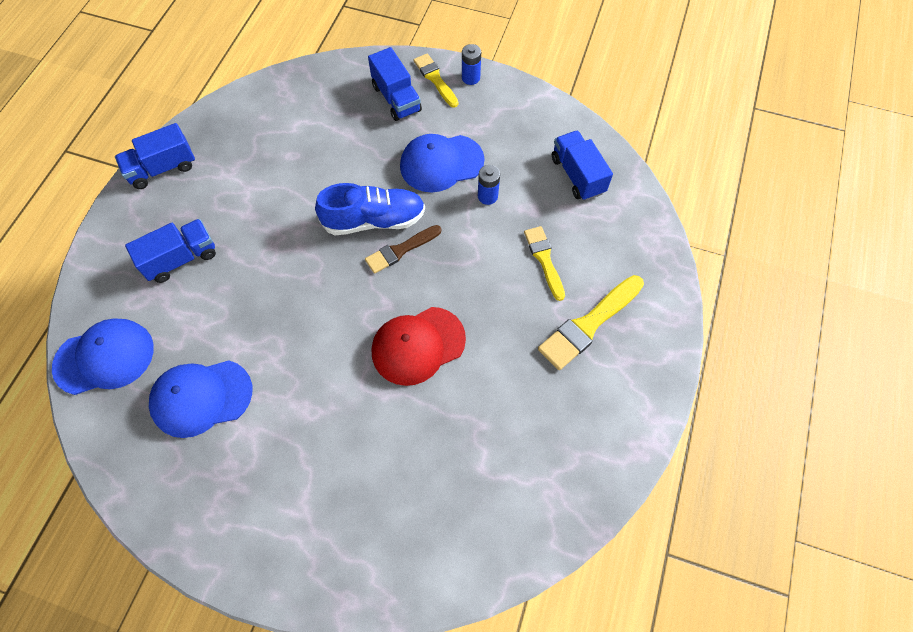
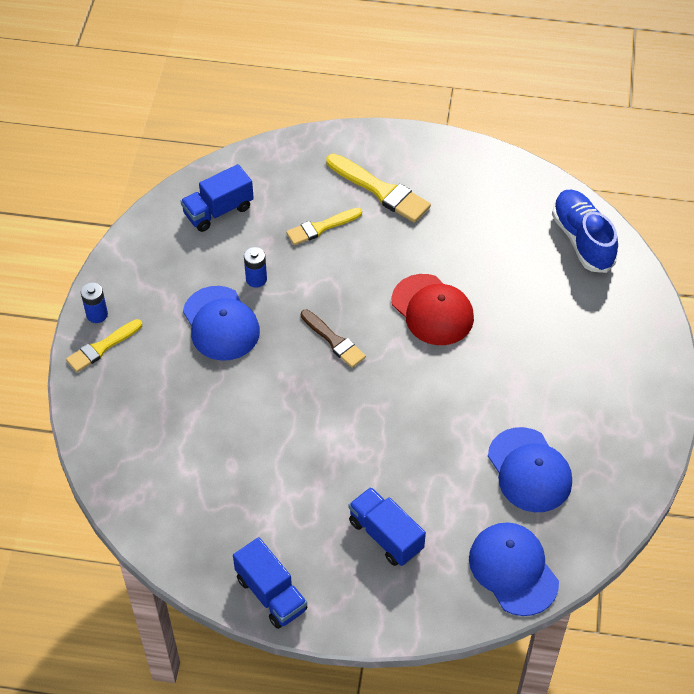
camera: 100 degrees left, 10 degrees down
(374, 220) = (303, 370): blue shoe -> blue shoe (582, 240)
(396, 98) = (135, 380): blue truck -> none

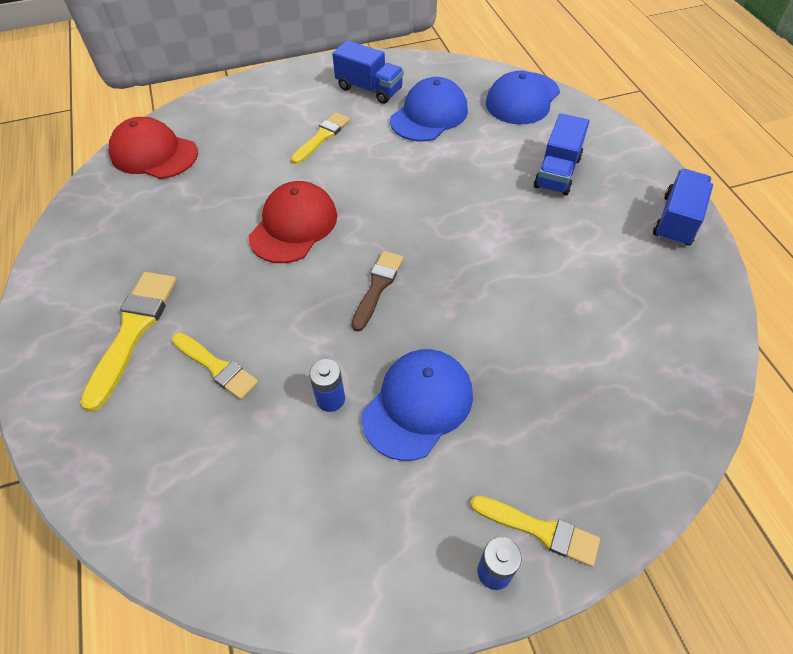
camera: 115 degrees left, 0 degrees up
(218, 211) = (231, 505): blue truck -> blue truck (369, 89)
(541, 368) = (322, 137): none -> yellow brush
(582, 240) = (154, 153): blue shoe -> red cap

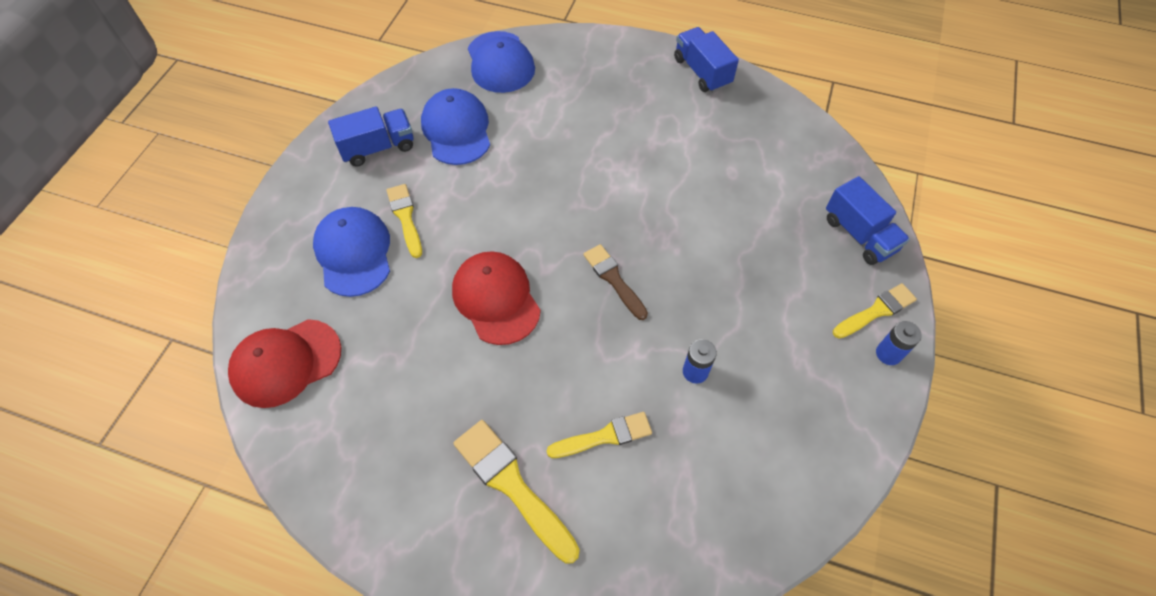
camera: 55 degrees left, 5 degrees up
(418, 404) = (740, 319): blue cap -> blue cap (354, 253)
(557, 172) = (599, 98): blue truck -> blue truck (859, 234)

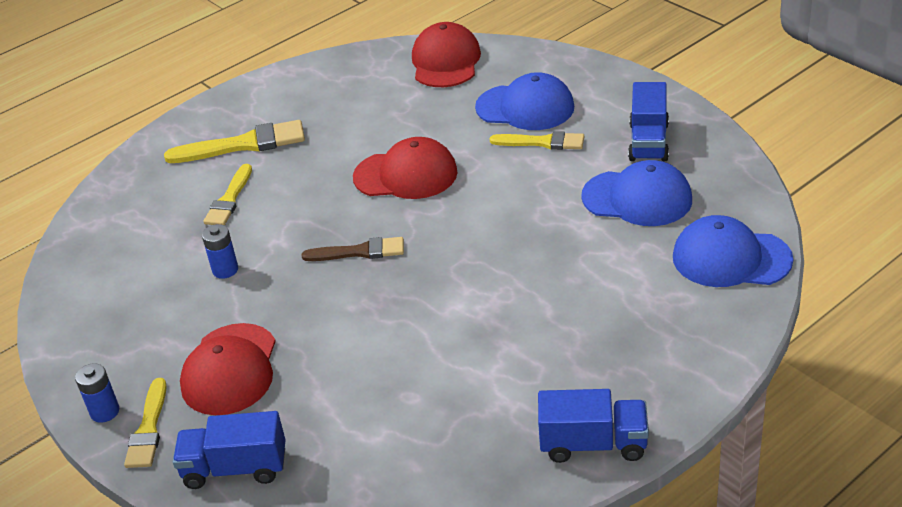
camera: 125 degrees right, 20 degrees down
(789, 293) = (230, 370): none -> red cap

